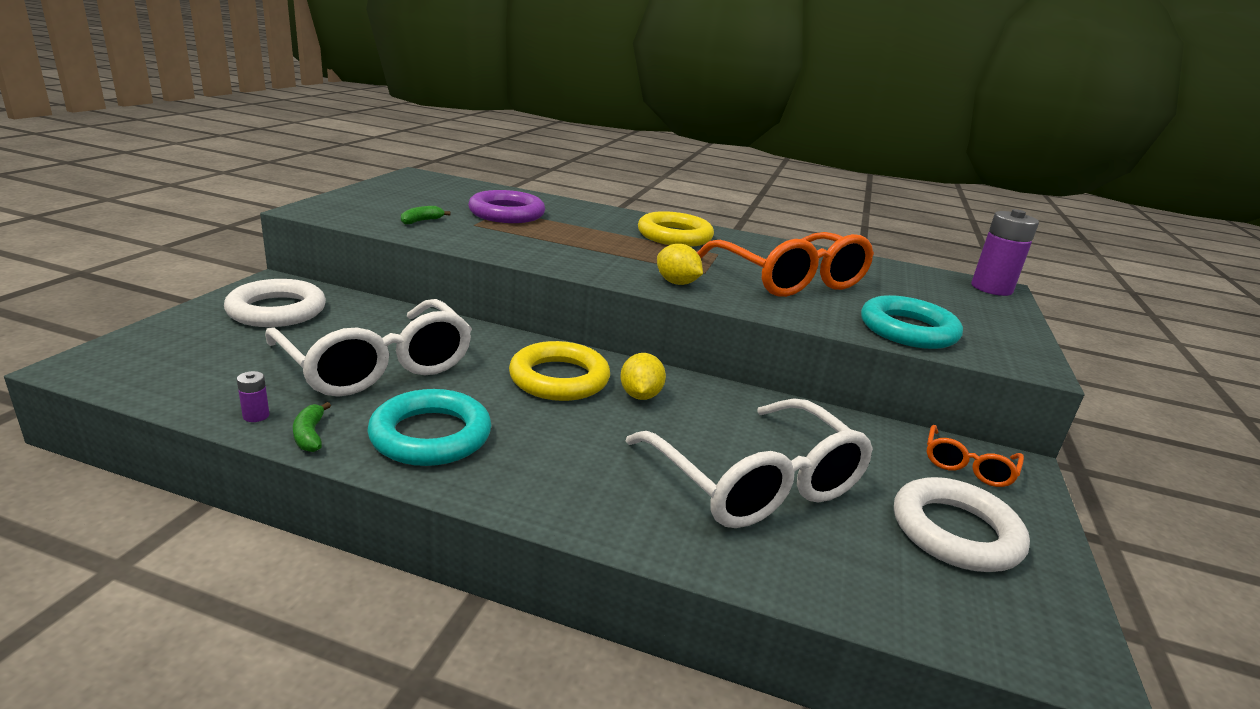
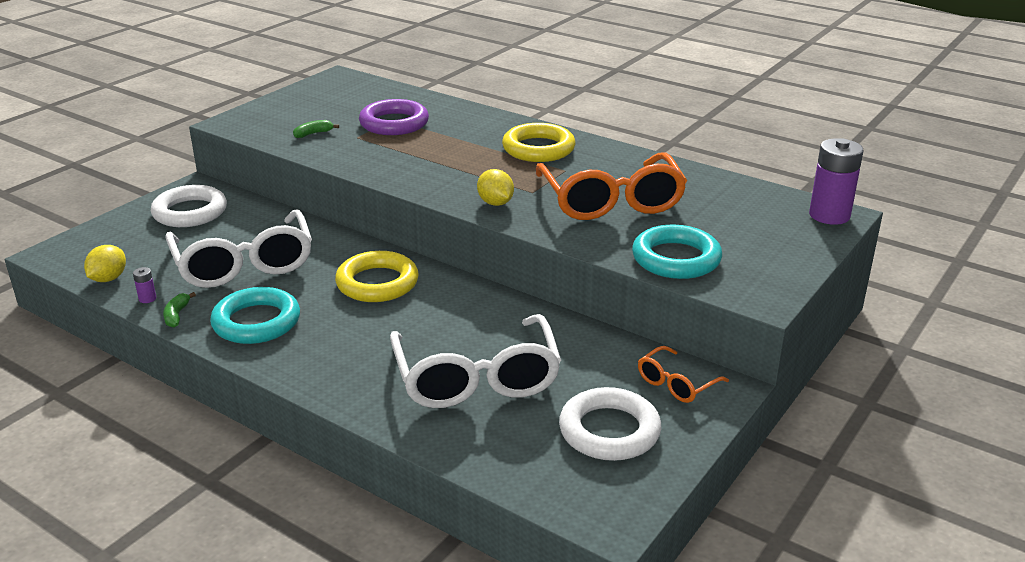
camera: 20 degrees right, 5 degrees up
(640, 395) = (434, 302): yellow lemon -> yellow lemon (108, 279)

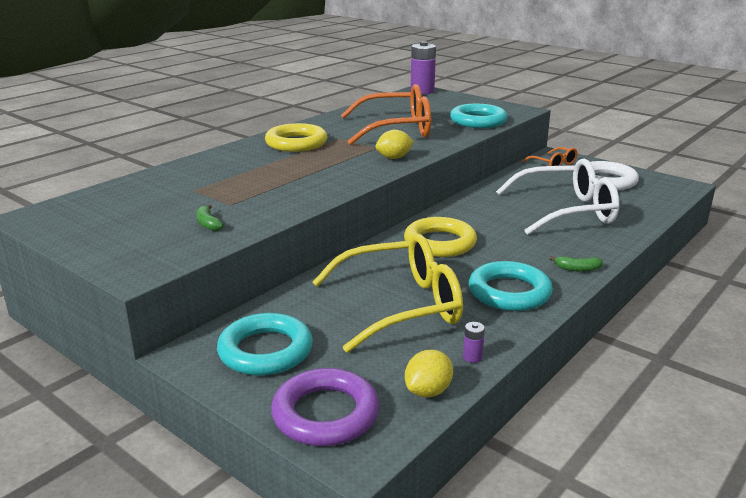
camera: 85 degrees left, 5 degrees down
(108, 279) = (428, 391): yellow lemon -> yellow lemon turned 75 degrees counterclockwise
(177, 315) = (504, 335): green banana -> green banana (577, 269)
(190, 212) = (265, 351): white ring -> turquoise ring
(244, 263) = (400, 306): white glasses -> yellow glasses
(394, 123) = (205, 189): purple ring -> purple ring (325, 414)

